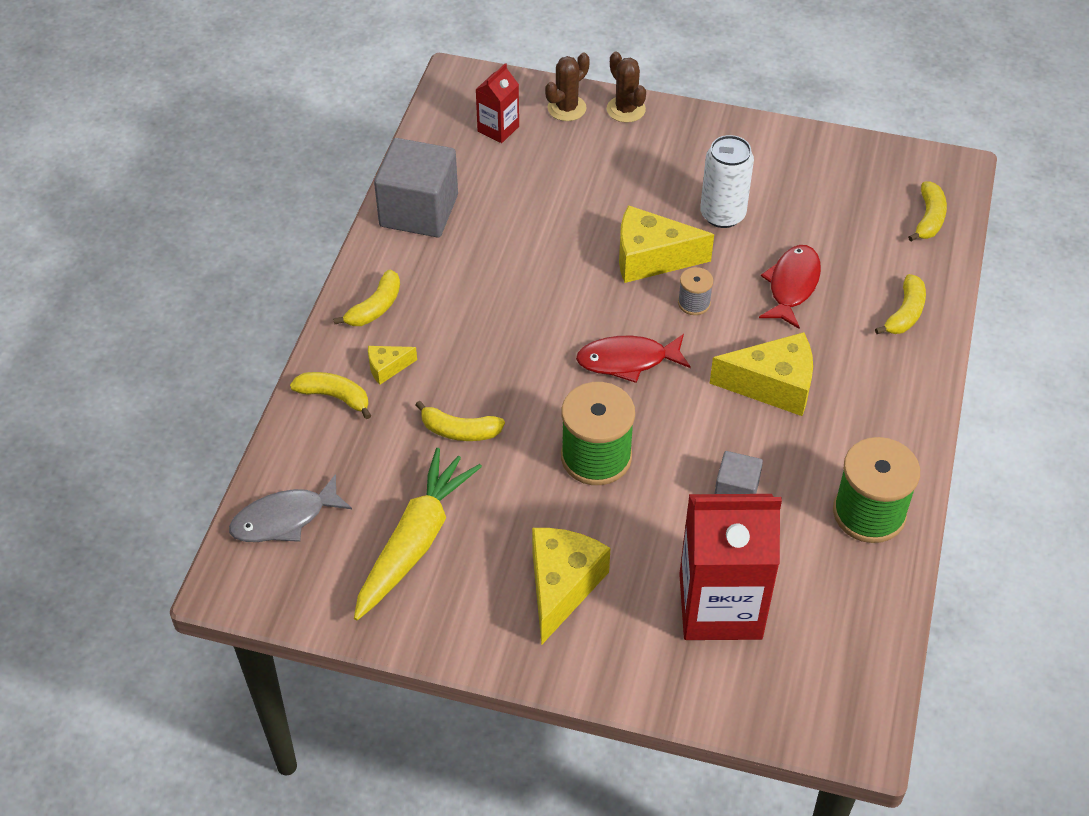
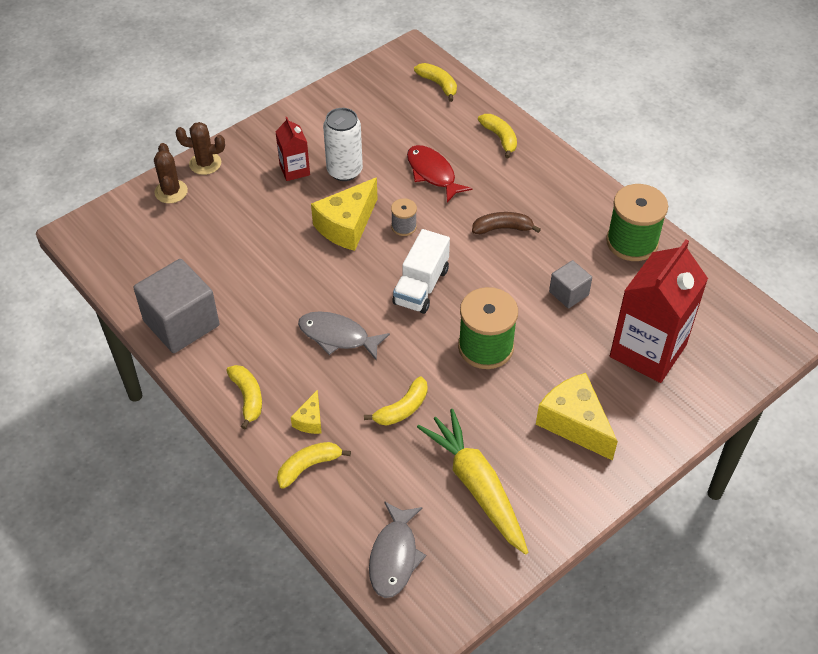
camera: 55 degrees left, 0 degrees up
(498, 129) = (150, 237): red carton -> red carton (294, 170)
(504, 331) = (337, 336): none -> grey fish
(627, 361) = (421, 286): red fish -> white truck
(773, 385) = (502, 228): yellow cheese -> brown banana

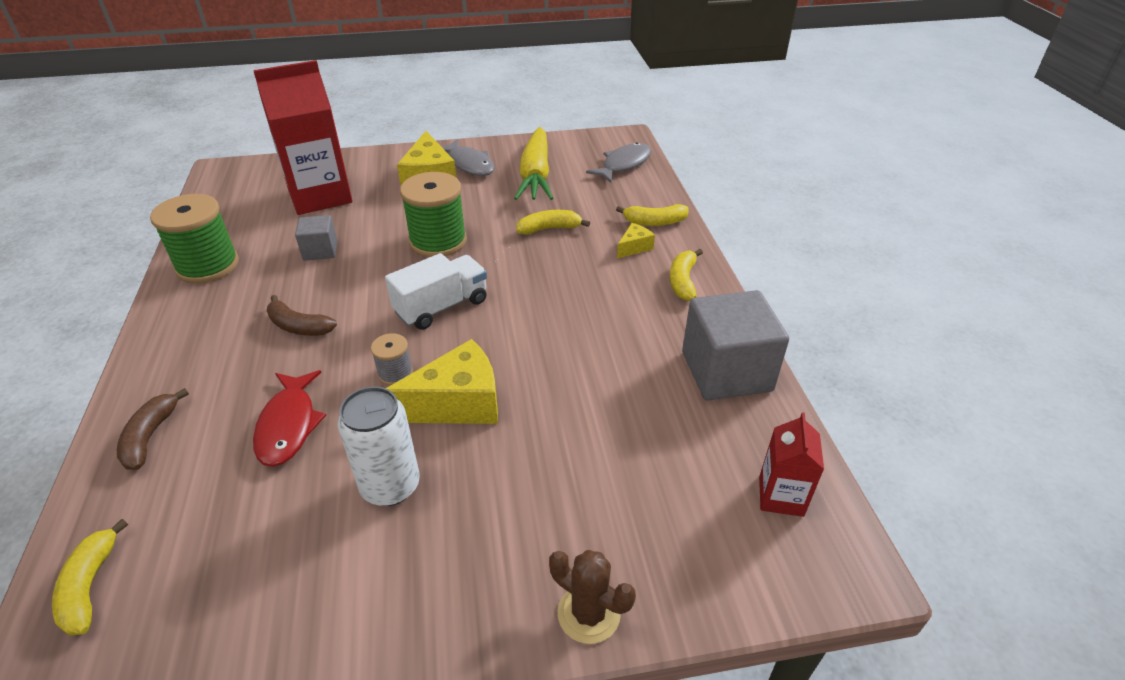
camera: 150 degrees left, 10 degrees down
(171, 192) = (672, 579): brown cactus -> none
(294, 170) = (457, 524): red carton -> red carton (781, 496)
(337, 336) = (562, 296): grey fish -> grey fish (469, 164)
(500, 138) = (150, 437): yellow banana -> brown banana

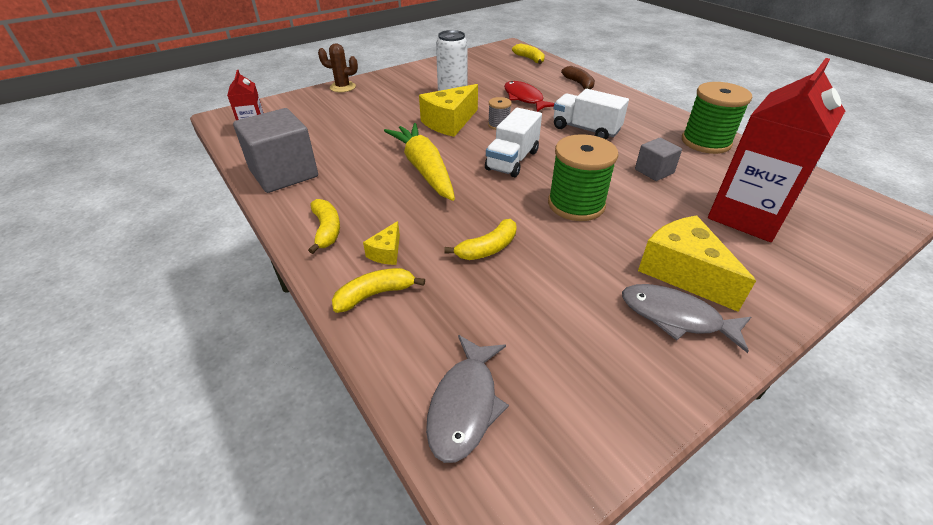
camera: 155 degrees right, 0 degrees up
(299, 326) = (585, 129): brown banana -> white truck
(535, 175) = (573, 328): yellow carrot -> yellow carrot (424, 169)

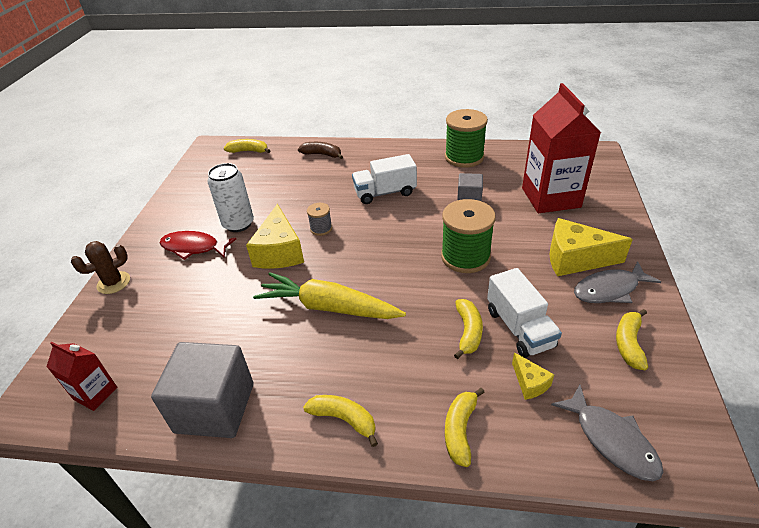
camera: 45 degrees left, 0 degrees up
(386, 252) = (415, 394): yellow cheese -> yellow cheese (530, 383)
(512, 160) = (377, 252): white truck -> white truck (519, 328)
(524, 98) = (303, 192): red fish -> red fish (193, 247)
(615, 366) = (629, 344): none -> yellow banana

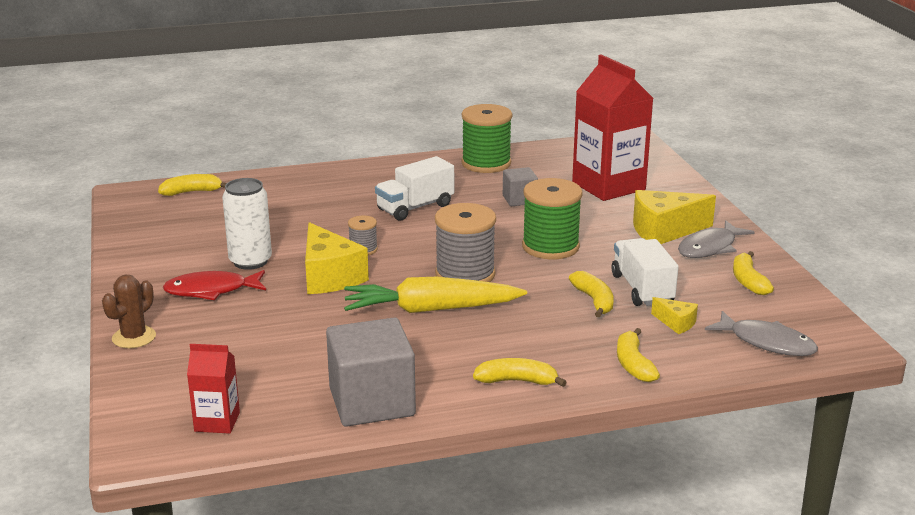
camera: 25 degrees left, 15 degrees down
(322, 154) = (301, 183): brown banana -> none
(379, 273) = (465, 274): none -> grey spool
(519, 328) = (642, 289): white truck -> white truck turned 150 degrees counterclockwise

